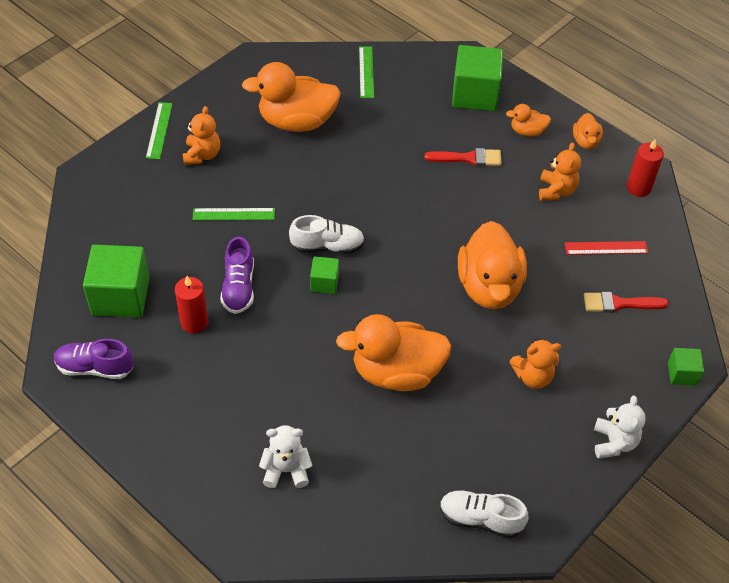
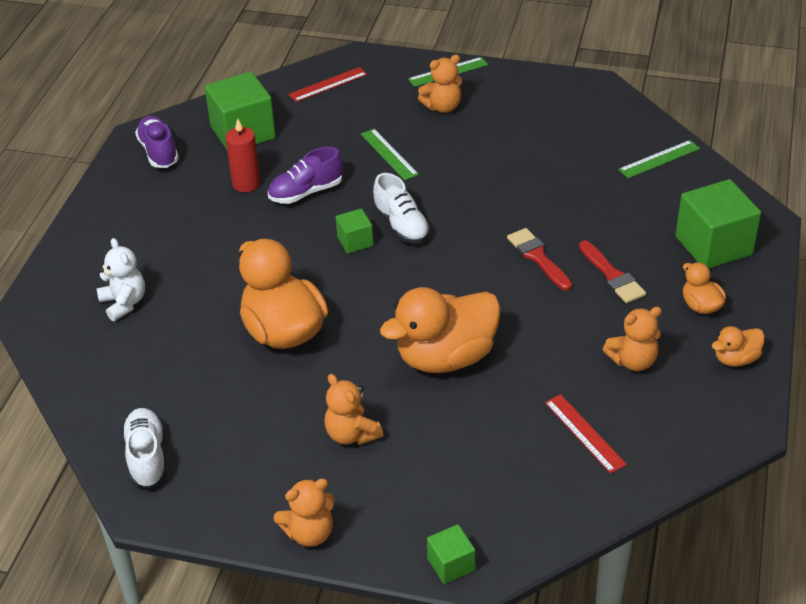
camera: 65 degrees right, 10 degrees down
(105, 211) = (328, 84): none -> red ruler
(296, 121) = (542, 143): orange duck -> none
(614, 442) = (309, 533): white teddy bear -> orange teddy bear
(619, 303) = (510, 473): red brush -> red brush (538, 257)
(638, 188) = (708, 431): red candle -> none

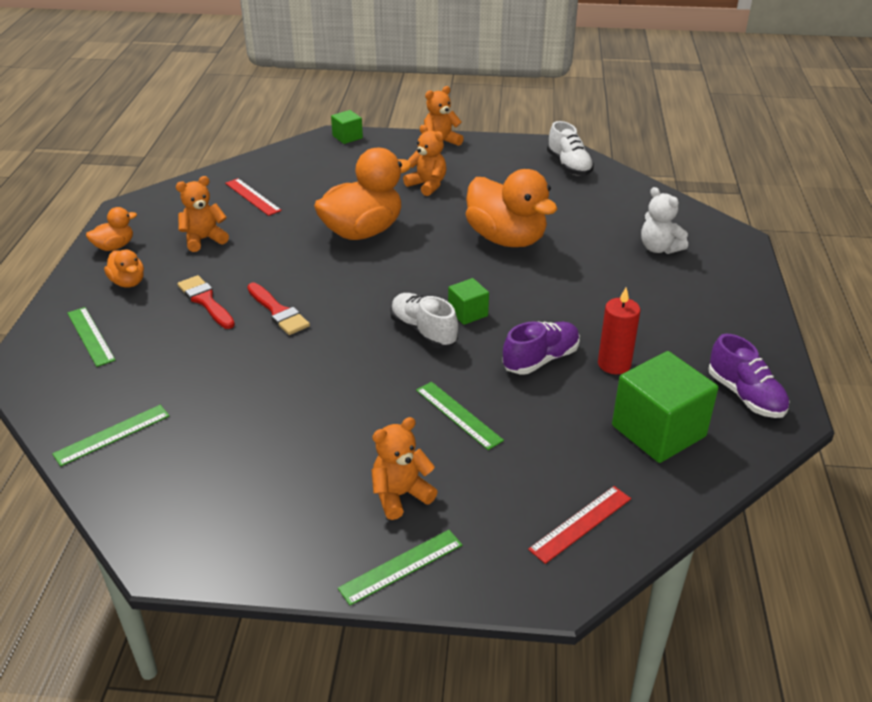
camera: 170 degrees right, 5 degrees down
(713, 245) = (91, 336): green cube -> green ruler

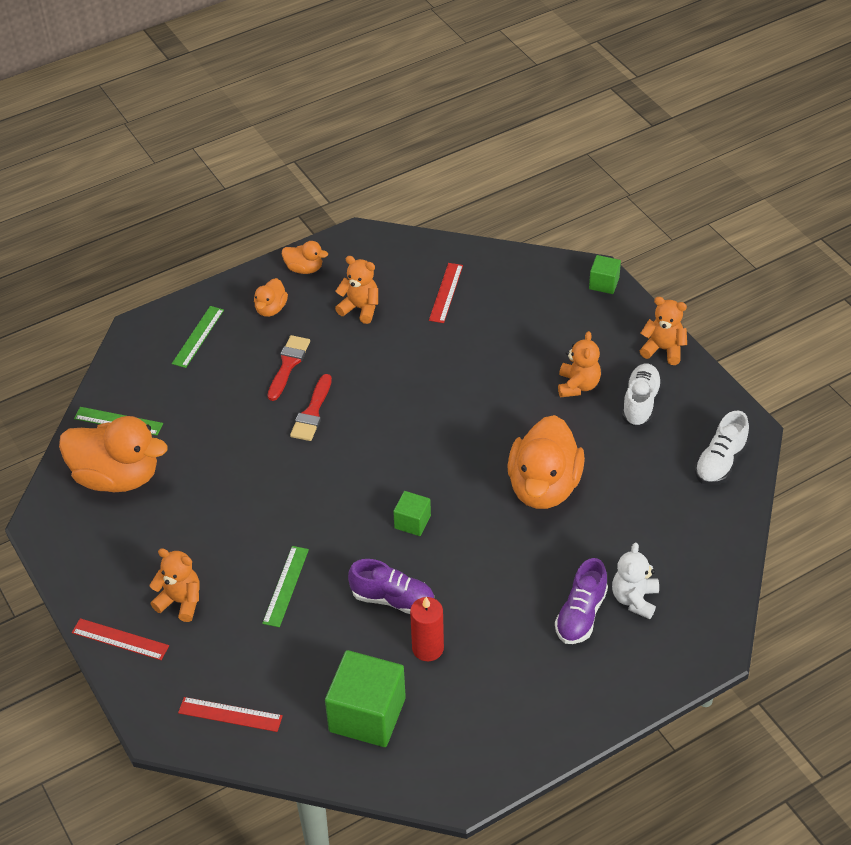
camera: 55 degrees right, 10 degrees up
(362, 231) = (463, 390): orange duck -> orange duck (117, 477)
(401, 566) = (120, 639): green ruler -> red ruler
(423, 332) = (364, 509): white shoe -> white shoe (640, 403)
(745, 395) = (461, 753): purple shoe -> purple shoe (581, 615)

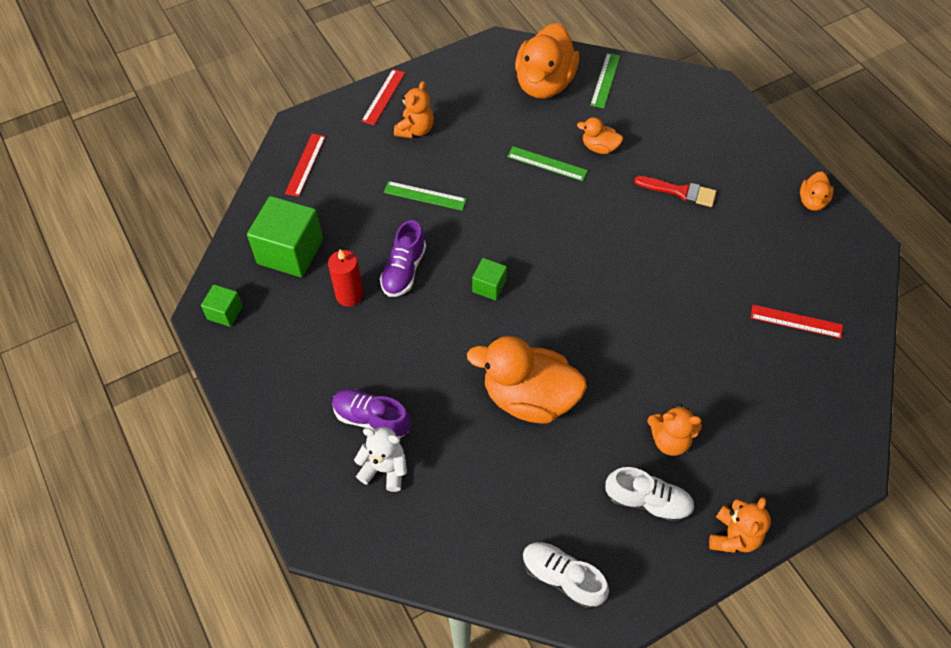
camera: 90 degrees right, 10 degrees up
(198, 336) = (709, 126): green ruler -> green ruler (547, 164)
(271, 309) = (752, 177): orange duck -> orange duck (599, 147)
(312, 412) = (621, 210): red brush -> none
(360, 308) = (762, 247): orange teddy bear -> none
(604, 283) = (835, 481): green cube -> green cube (225, 312)

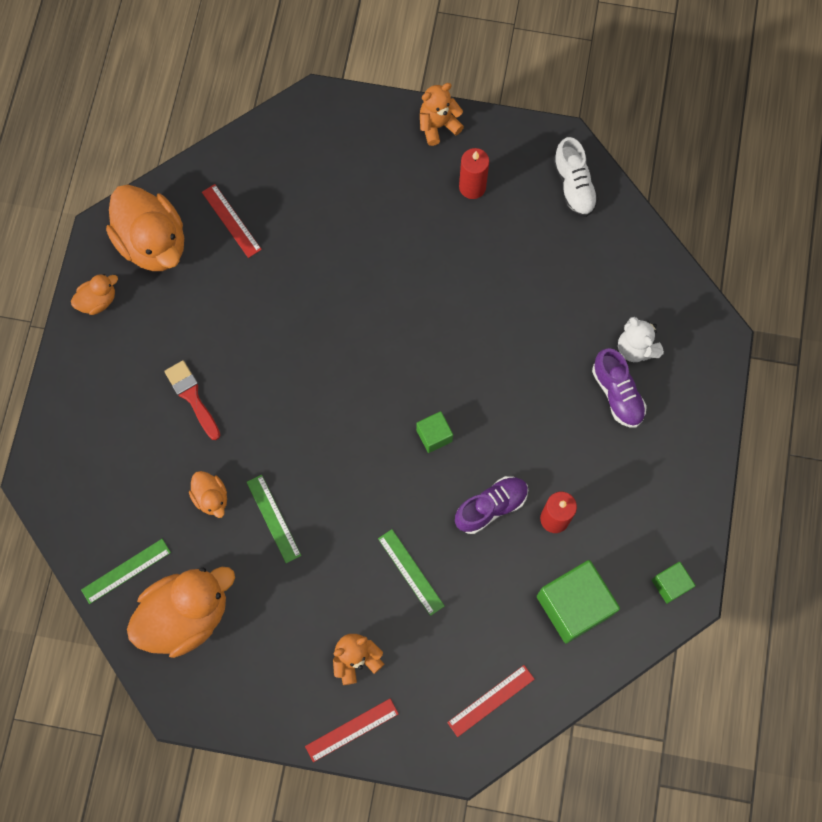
camera: 140 degrees left, 15 degrees up
(529, 398) = (486, 319): orange duck -> orange duck (153, 243)
(647, 502) = (472, 187): white shoe -> red candle
(669, 440) = (416, 213): orange teddy bear -> none

